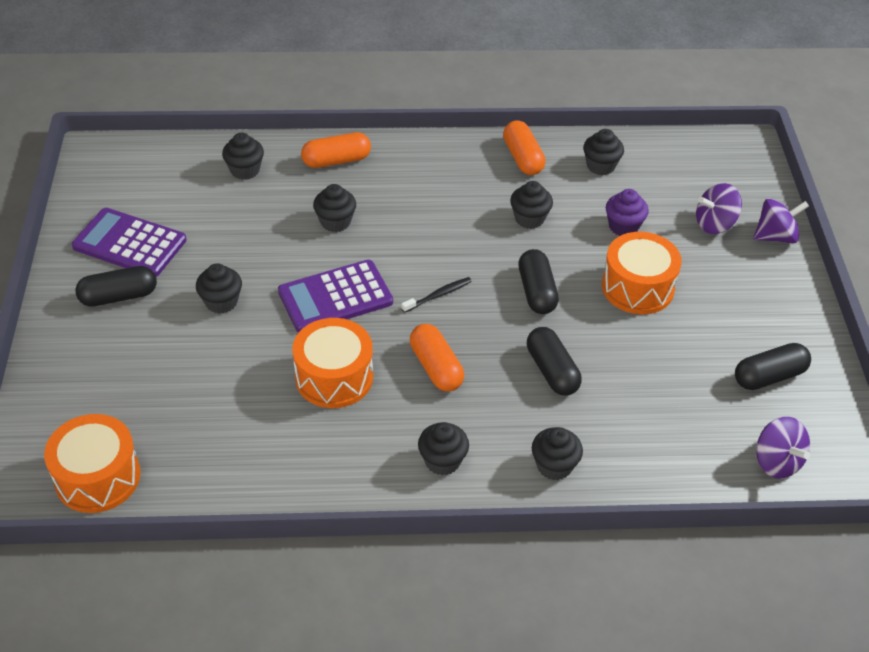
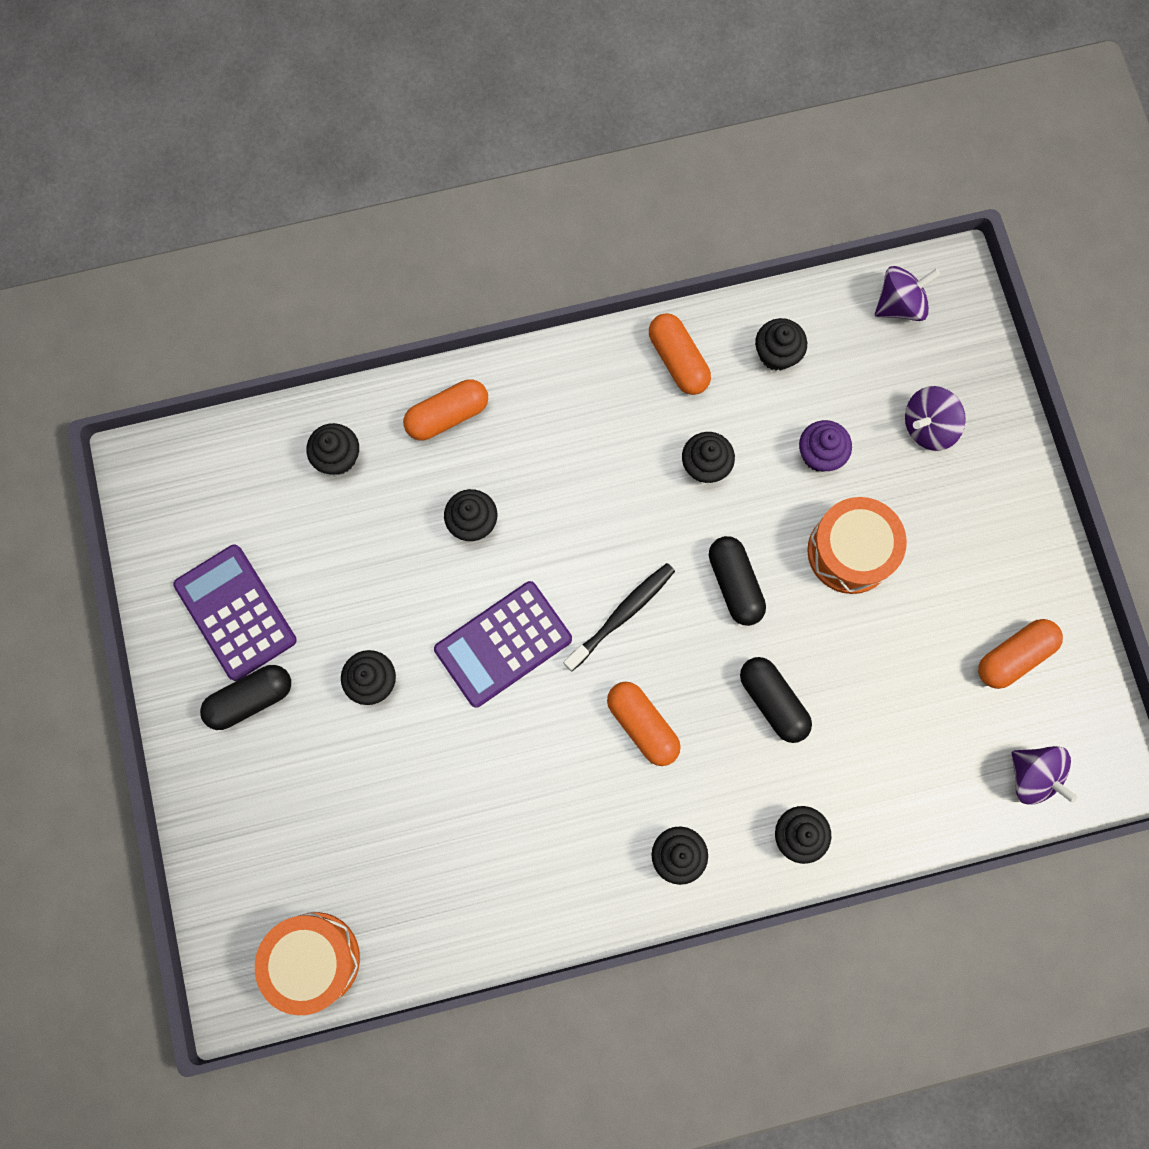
camera: 10 degrees left, 30 degrees up
(129, 243) = (235, 612): purple calculator -> purple calculator turned 45 degrees clockwise
(334, 377) = (532, 764): orange drum -> none
(438, 295) = (622, 615): black toothbrush -> black toothbrush, size x1.53
(769, 376) = (1013, 656): black capsule -> orange capsule
(775, 236) = (1001, 432): purple spinning top -> purple spinning top (899, 304)

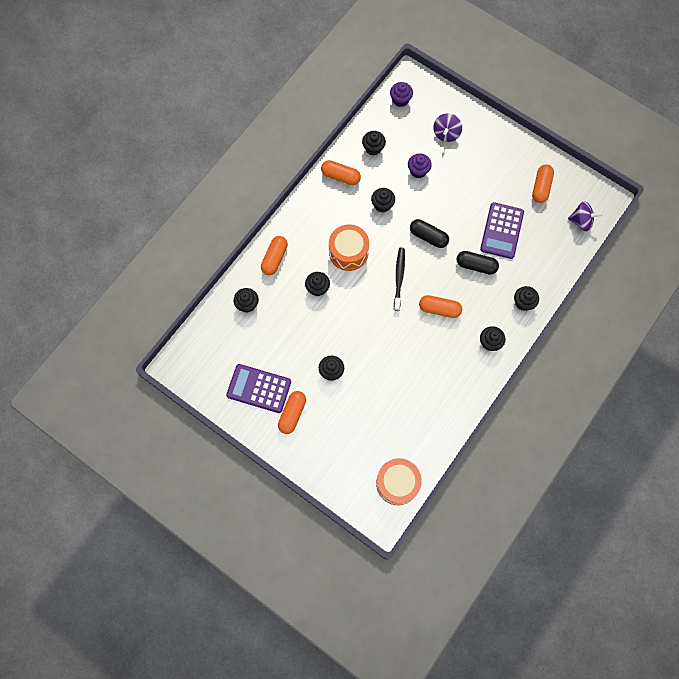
camera: 40 degrees left, 5 degrees down
(250, 699) = (292, 414): black capsule -> orange capsule
(503, 644) = (366, 321): purple calculator -> purple calculator (502, 231)
(850, 551) = (457, 195): orange drum -> orange drum (348, 252)
(899, 304) = (400, 100): purple spinning top -> purple cupcake

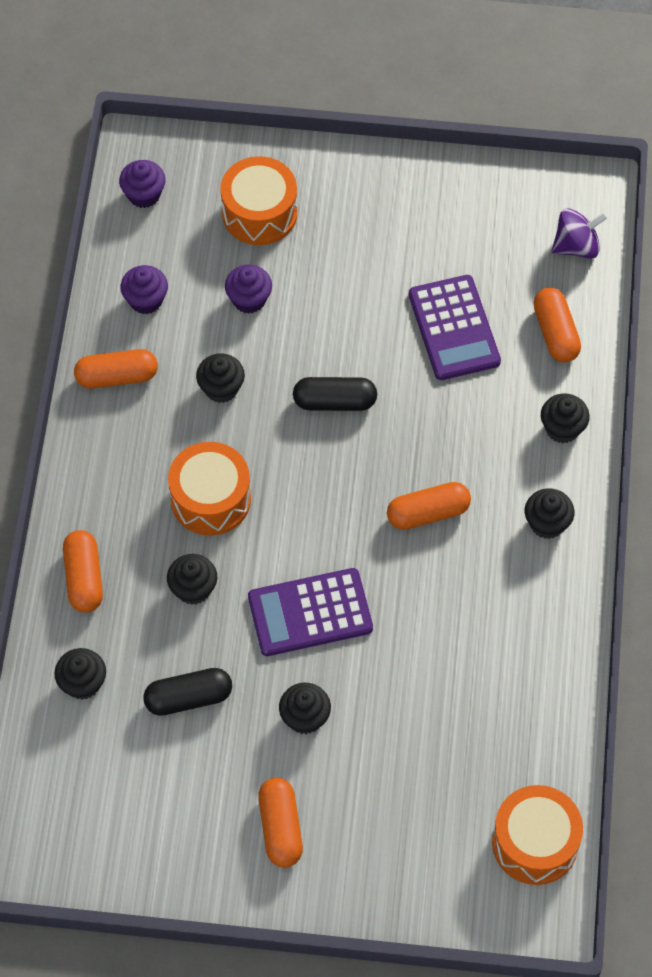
camera: 30 degrees left, 10 degrees down
(259, 388) = (193, 817): purple calculator -> purple calculator (310, 613)
(373, 148) = (146, 300): black cupcake -> purple cupcake
(399, 278) = (326, 497): black toothbrush -> none
(446, 133) = (259, 213): purple spinning top -> orange drum
(476, 265) = (446, 408): black capsule -> black capsule (188, 698)
(541, 187) = (475, 223): orange capsule -> orange capsule (555, 333)

